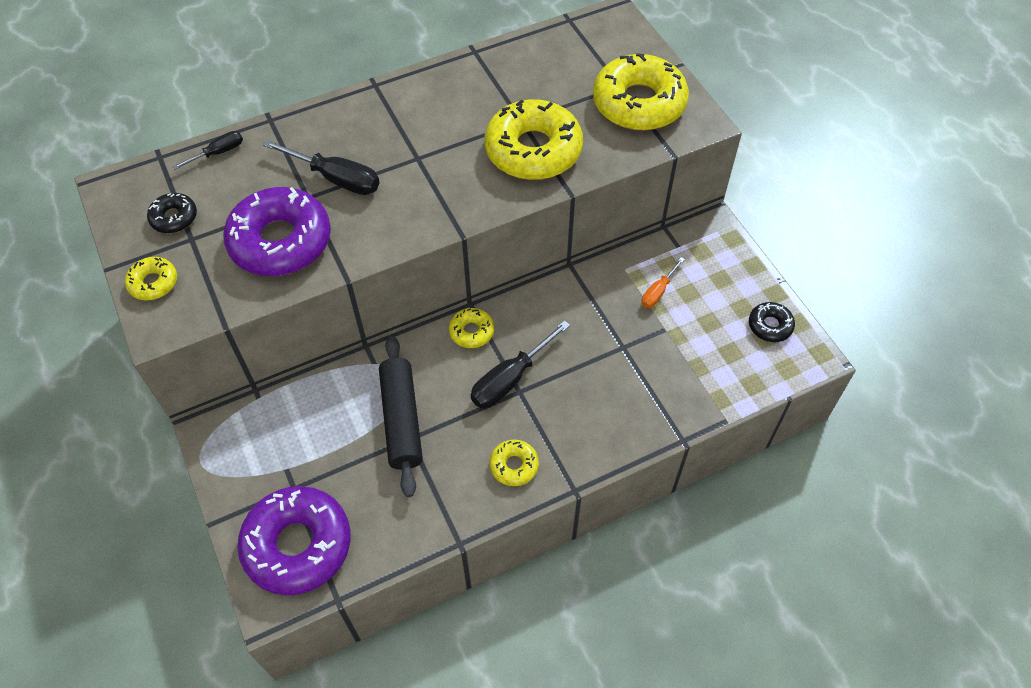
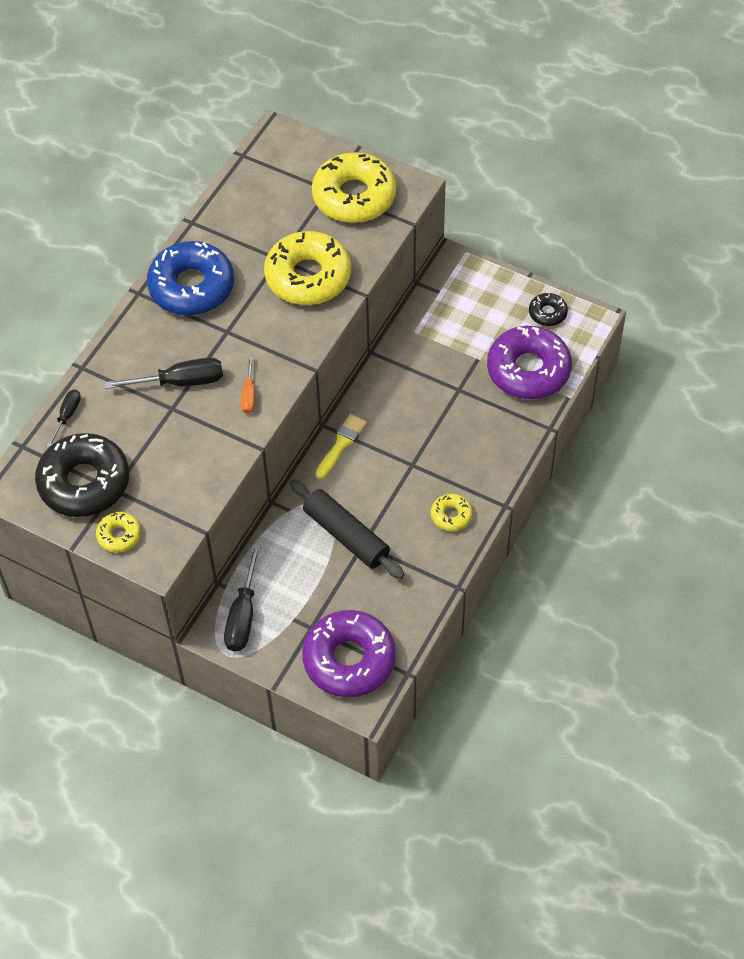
camera: 35 degrees left, 0 degrees up
(174, 218) = (84, 482): black donut -> black donut, size x2.13
(280, 241) = (184, 451): purple donut -> purple donut (528, 370)
(423, 103) = (191, 287): none -> blue donut
(471, 332) = (341, 444): yellow donut -> yellow brush
(510, 378) = (398, 459): black screwdriver -> black screwdriver (243, 614)
(658, 291) = (451, 334): orange screwdriver -> orange screwdriver (249, 394)

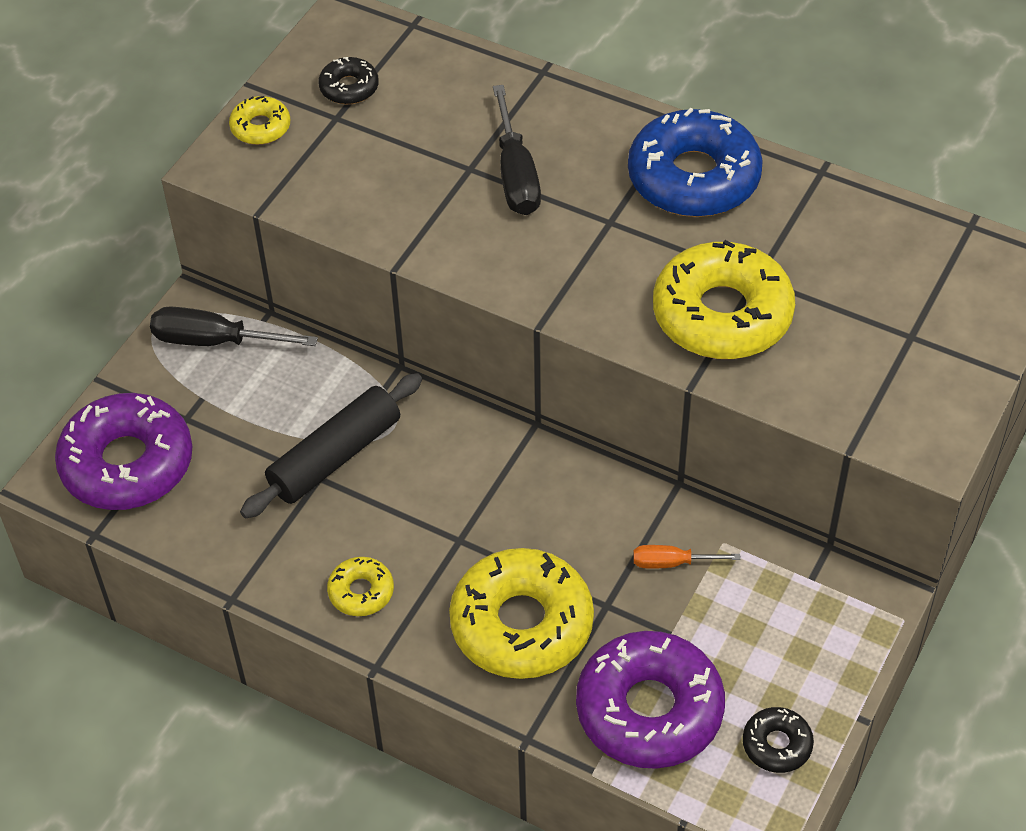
camera: 90 degrees right, 5 degrees down
(67, 416) = (459, 63): black screwdriver -> none
(84, 482) = (349, 88): black donut -> black donut, size x0.47
(249, 394) = (491, 251): orange screwdriver -> orange screwdriver (672, 563)
(341, 444) = (499, 447): yellow brush -> none
(354, 196) = (900, 370): yellow donut -> yellow donut (521, 624)

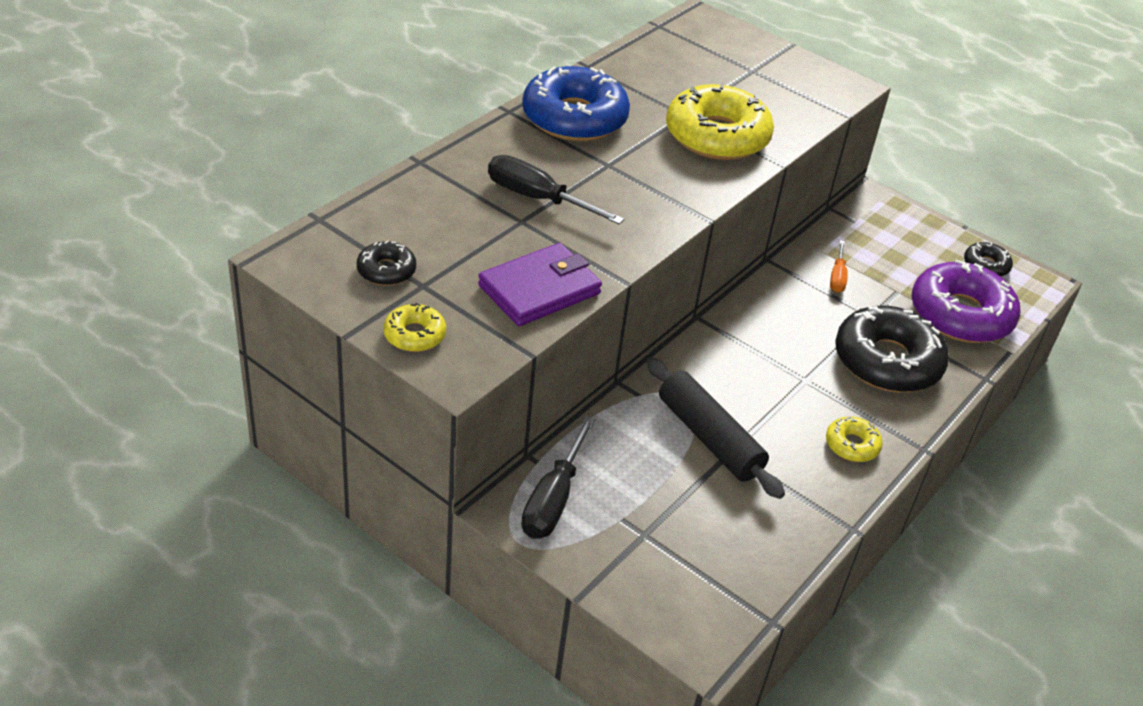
camera: 85 degrees left, 10 degrees down
(127, 463) = (691, 586): purple donut -> none
(358, 202) = (539, 289): none -> purple wallet
(515, 174) = (538, 198): black screwdriver -> black screwdriver turned 150 degrees counterclockwise
(521, 624) = (887, 361): yellow donut -> black donut

